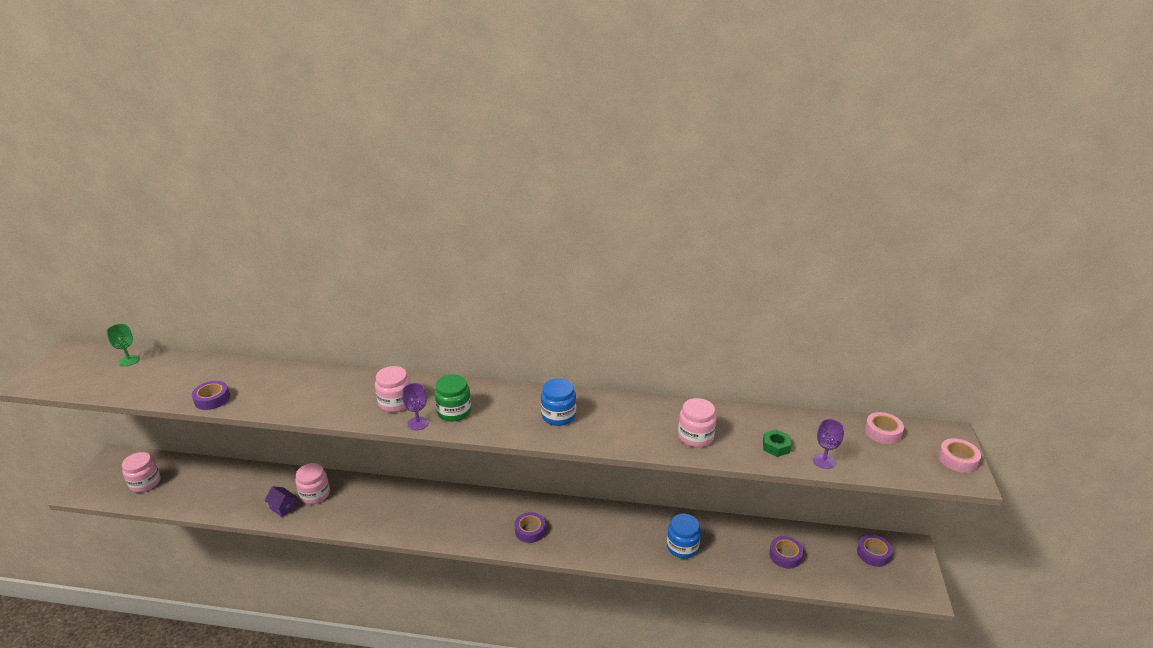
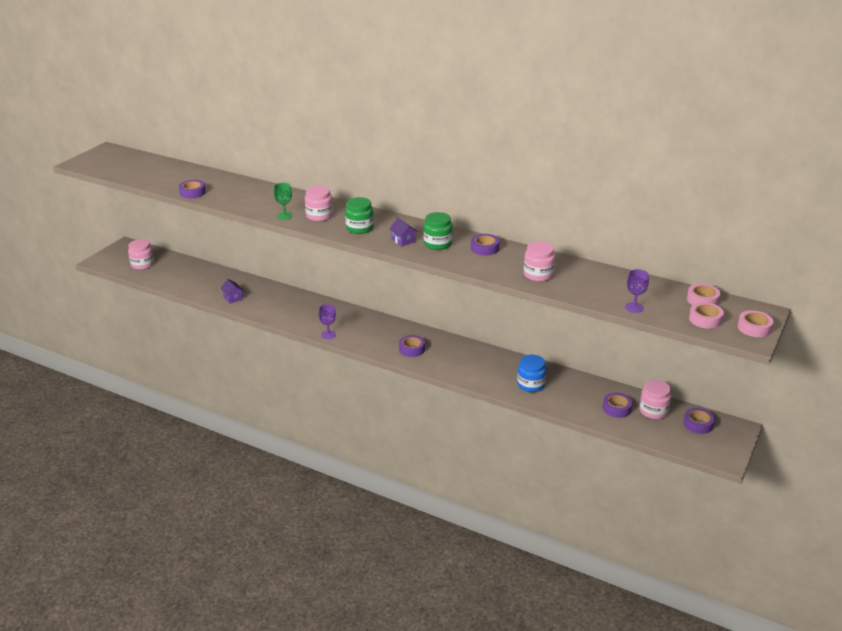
camera: 20 degrees right, 0 degrees up
(129, 361) = (146, 161): green goblet -> green goblet (284, 216)
(315, 494) = (259, 294): pink jar -> pink jar (653, 411)
(418, 423) = (329, 230): purple goblet -> purple goblet (328, 335)
(516, 419) = (403, 240): none -> purple house
(558, 416) = (437, 244): blue jar -> green jar
(615, 410) = (484, 248): none -> purple tape
(776, 446) = (600, 292): green nut -> none
(904, 460) = (705, 319): none -> pink tape

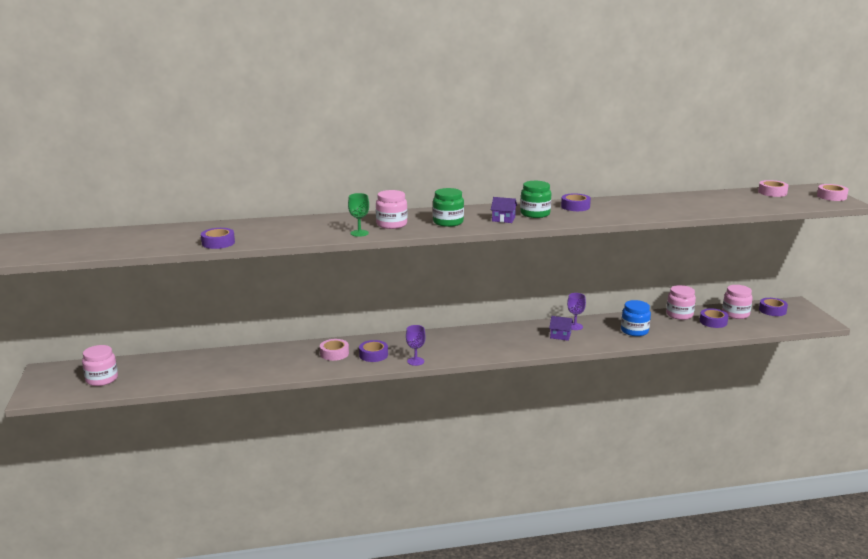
camera: 40 degrees left, 10 degrees down
(233, 298) = (266, 369): purple house -> purple house (560, 336)
(412, 349) = (505, 343): purple tape -> purple tape (373, 355)
(538, 275) = (649, 209): pink jar -> pink jar (679, 315)
(634, 307) = (749, 208): purple goblet -> purple goblet (574, 326)
(705, 319) = (799, 201): pink tape -> pink tape (334, 353)

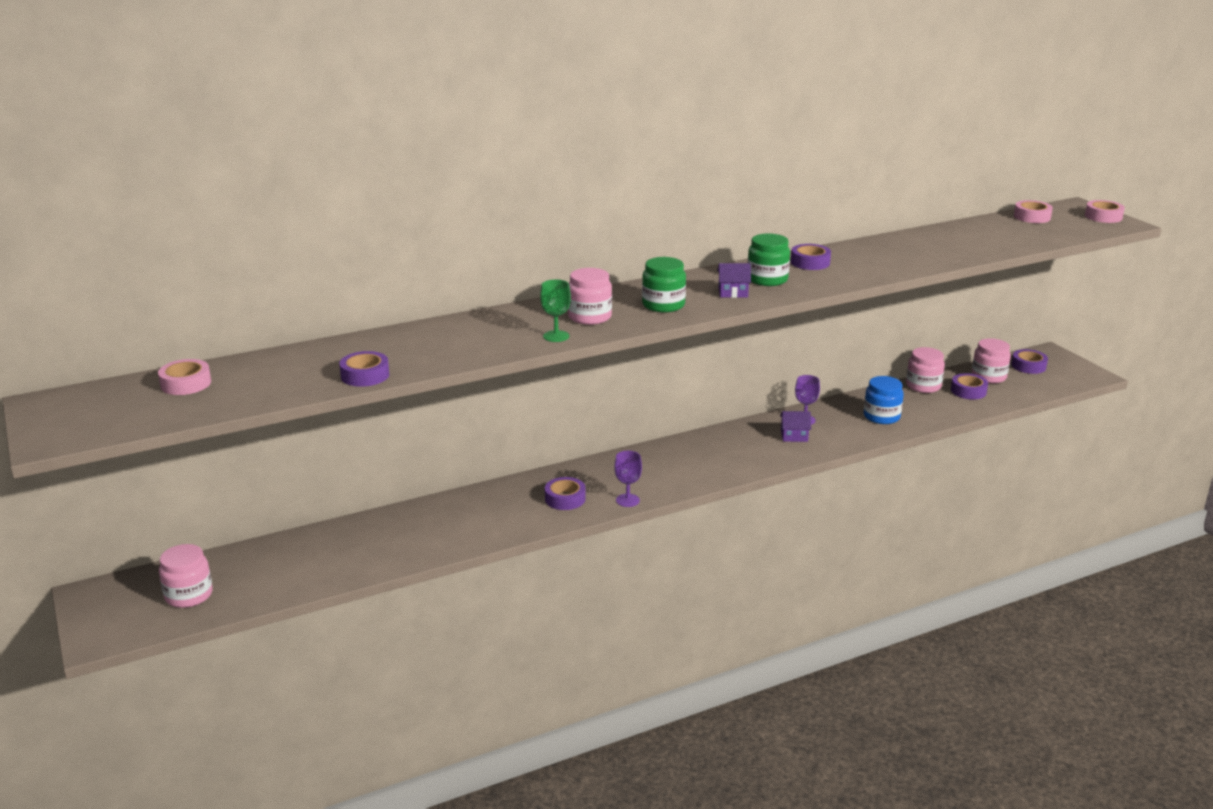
camera: 15 degrees left, 5 degrees up
(334, 353) = (509, 504): pink tape -> pink tape (186, 384)

